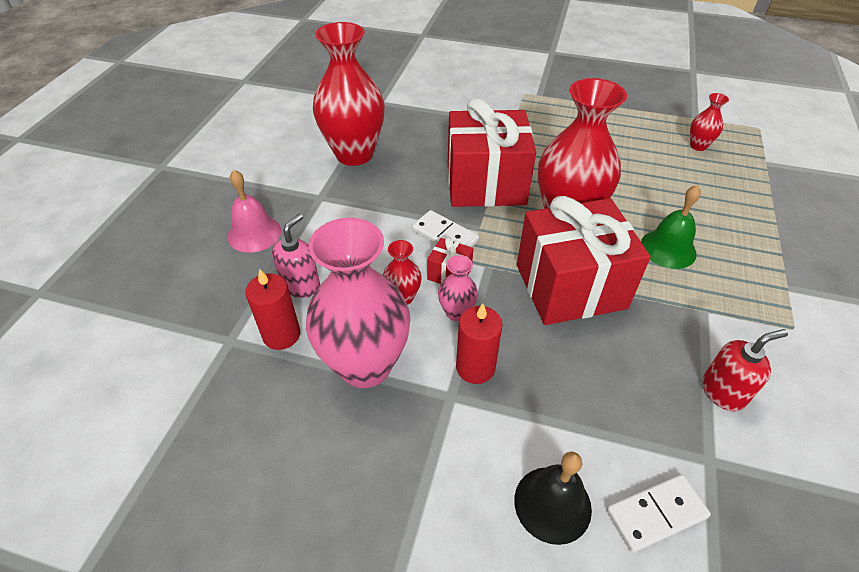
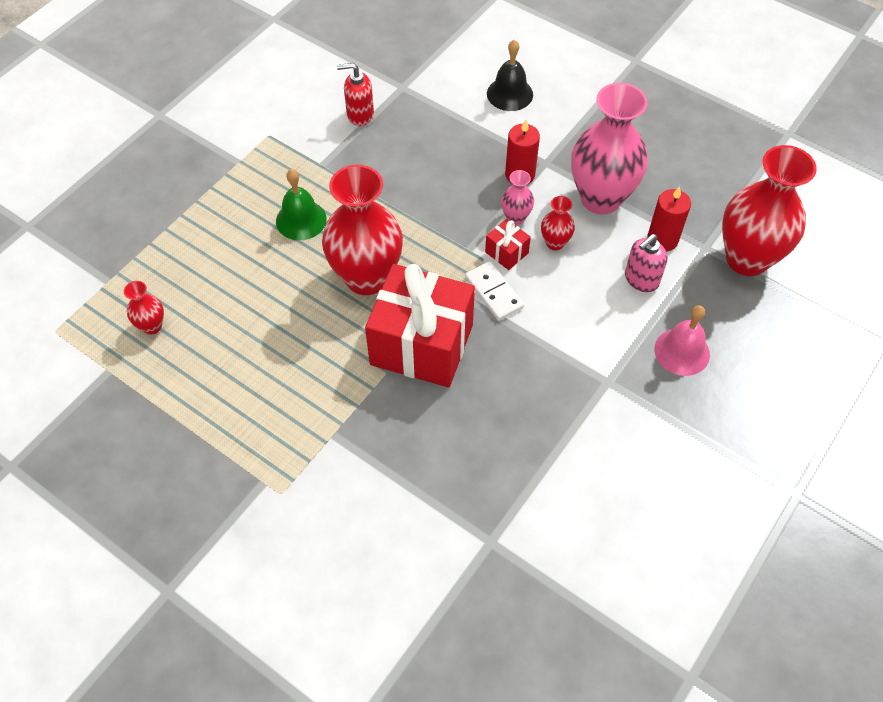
camera: 160 degrees left, 10 degrees up
(354, 154) = (553, 440): red vase -> red vase (747, 259)
(570, 286) = (410, 212): red gift -> none
(655, 513) = (454, 75): white domino -> none

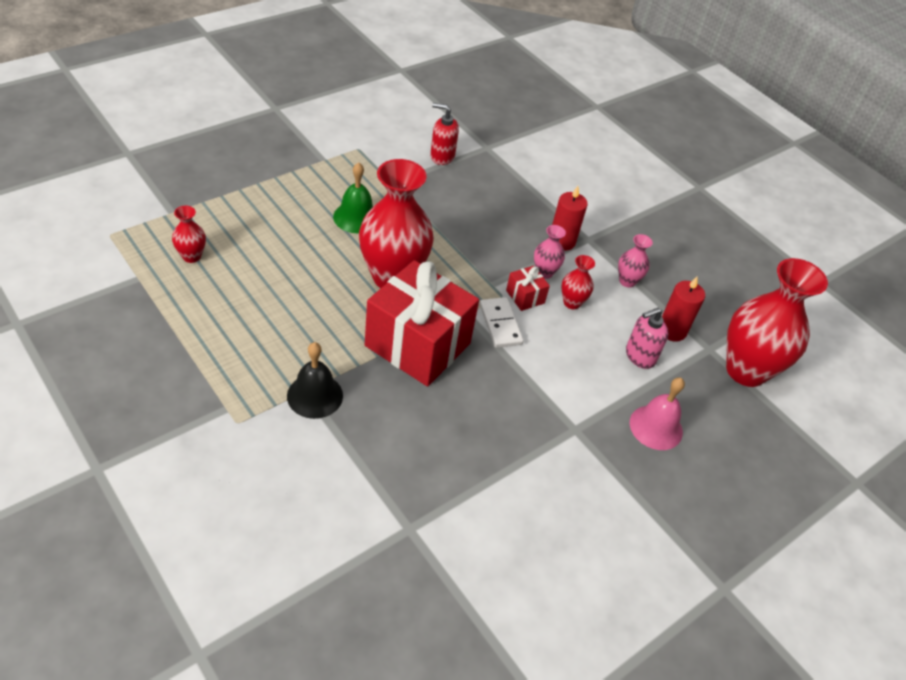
camera: 10 degrees right, 10 degrees down
(509, 94) = (578, 179): black bell -> black bell (315, 395)
(600, 198) = (627, 281): pink vase -> pink vase, size x0.44

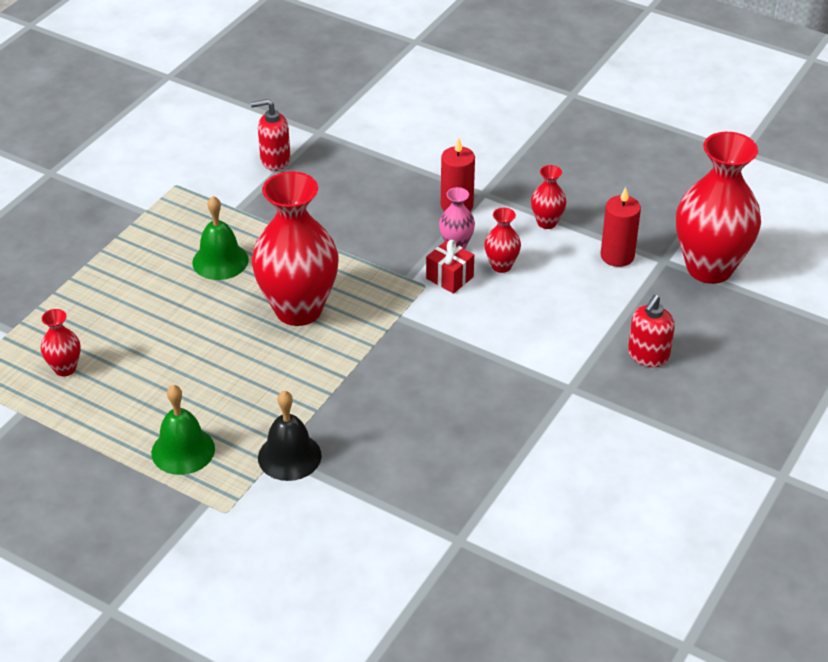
camera: 15 degrees left, 5 degrees down
(236, 357) = (183, 450): none -> green bell
(417, 345) = (365, 367): red gift -> none
(500, 324) = (439, 315): white domino -> none
(627, 281) = (547, 222): pink vase -> red vase
(640, 356) = (598, 293): pink soap dispenser -> none
(656, 427) = (648, 356): pink bell -> red soap dispenser

